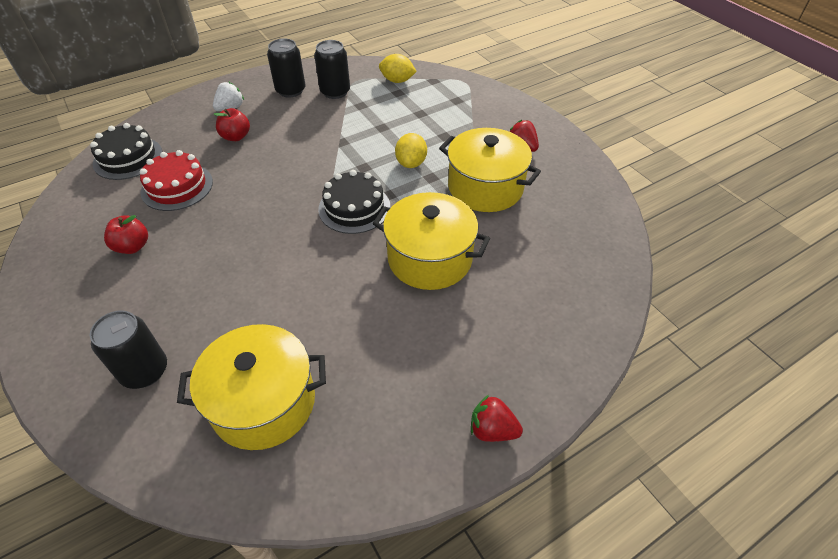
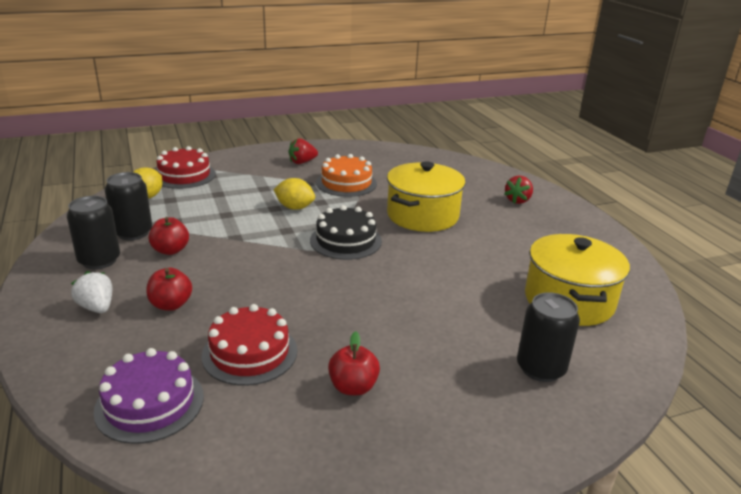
camera: 80 degrees left, 20 degrees down
(128, 158) = (149, 403): black cake -> purple cake
(312, 116) = (170, 250): none -> red apple
(449, 87) = (184, 175): none -> red cake
(485, 187) = (346, 183): yellow pot -> orange cake
(492, 430) = (579, 216): red strawberry -> red strawberry (517, 200)

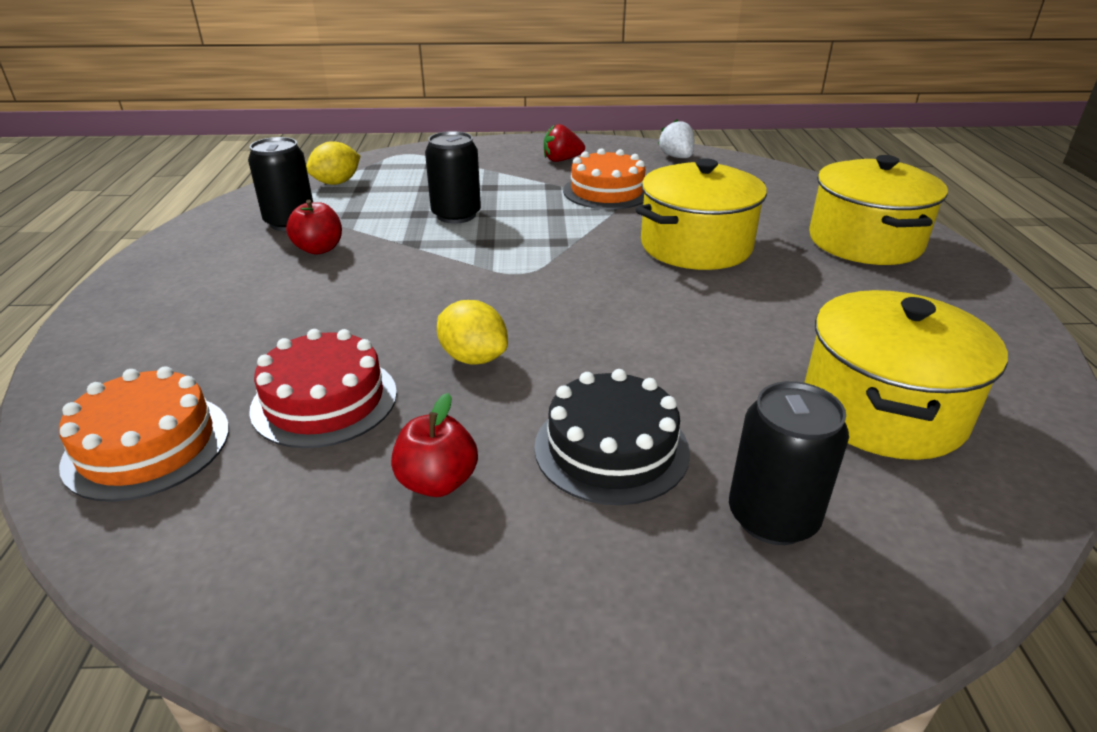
camera: 20 degrees right, 5 degrees up
(97, 307) = (181, 307): white strawberry -> white strawberry (677, 157)
(99, 260) = (227, 250): black can -> black can (456, 215)
(149, 403) = (147, 445): purple cake -> orange cake
(171, 305) = (270, 317): red apple -> none
(184, 175) = (400, 162): red cake -> none
(295, 207) = (515, 215): yellow lemon -> yellow lemon (473, 358)
(345, 240) = (559, 266): black cake -> black cake (611, 448)
(517, 200) = (865, 242): red strawberry -> yellow pot

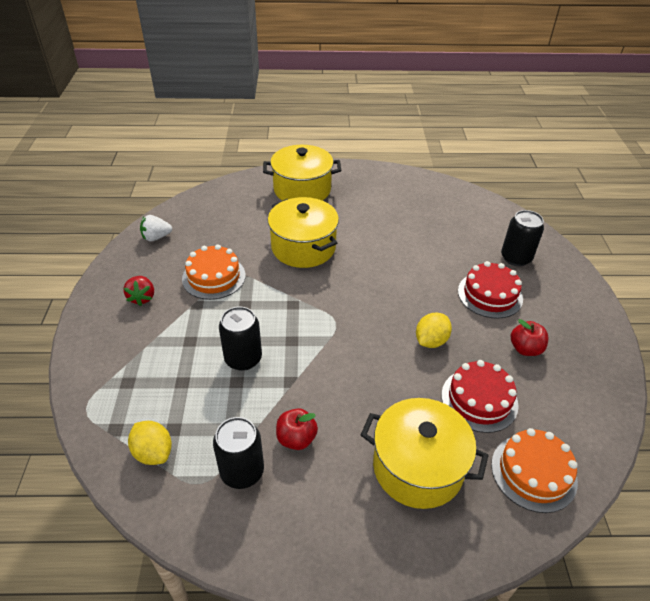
camera: 90 degrees left, 10 degrees up
(611, 448) = (490, 295): black cake -> red cake
(882, 409) = (448, 219): yellow pot -> yellow pot (418, 467)

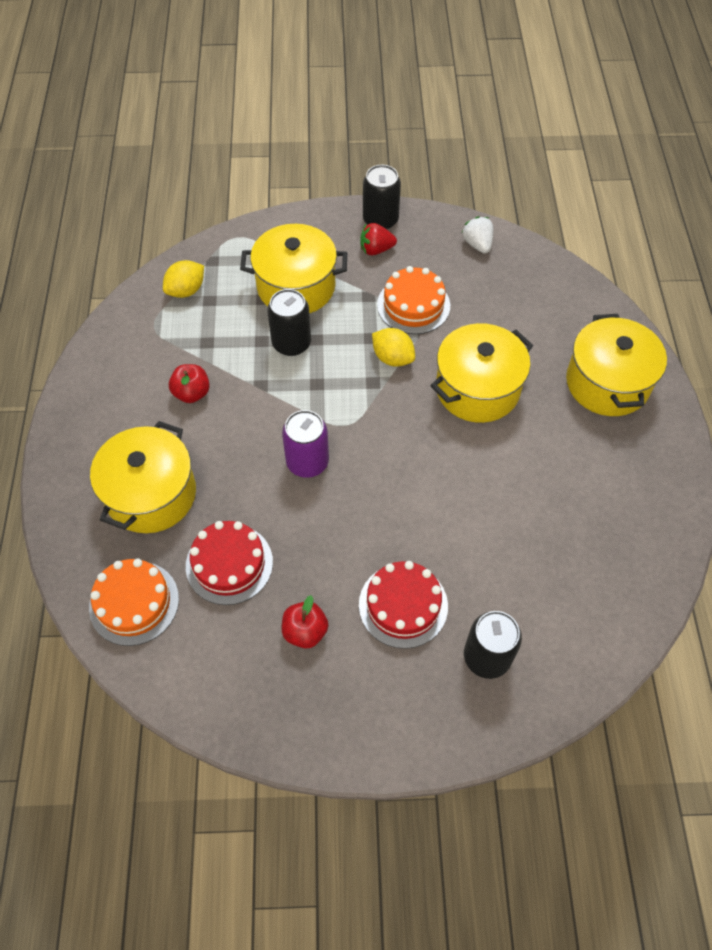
camera: 90 degrees right, 15 degrees up
(172, 355) = (296, 287): none -> yellow pot
(242, 471) = (161, 354): black can -> black can (380, 220)
(374, 347) = (307, 462): none -> purple can
(431, 341) = (317, 523): yellow lemon -> yellow lemon (392, 358)

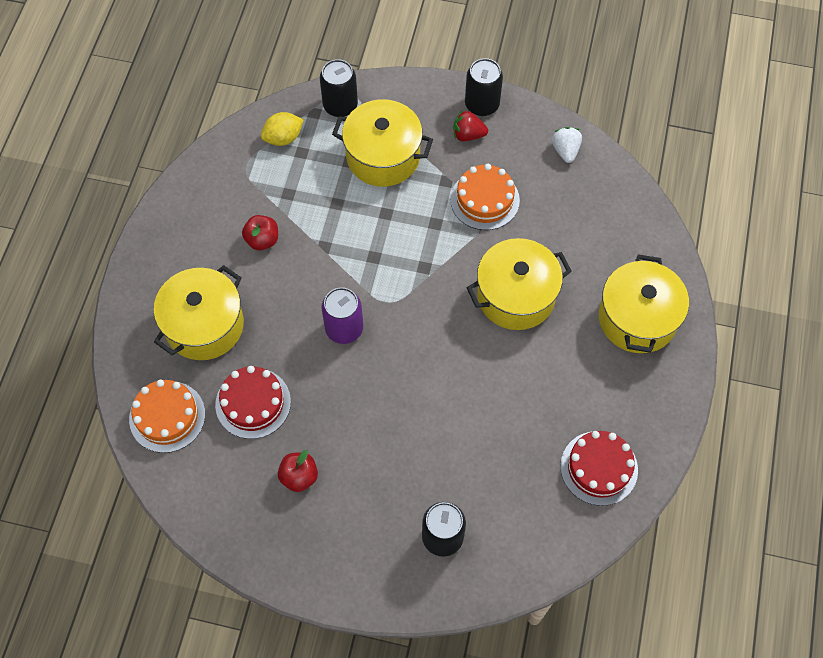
camera: 15 degrees right, 5 degrees up
(291, 343) = (362, 212): black can -> black can (340, 105)
(392, 358) = (449, 248): yellow lemon -> none
(403, 605) = (387, 475): red cake -> red cake (599, 468)

